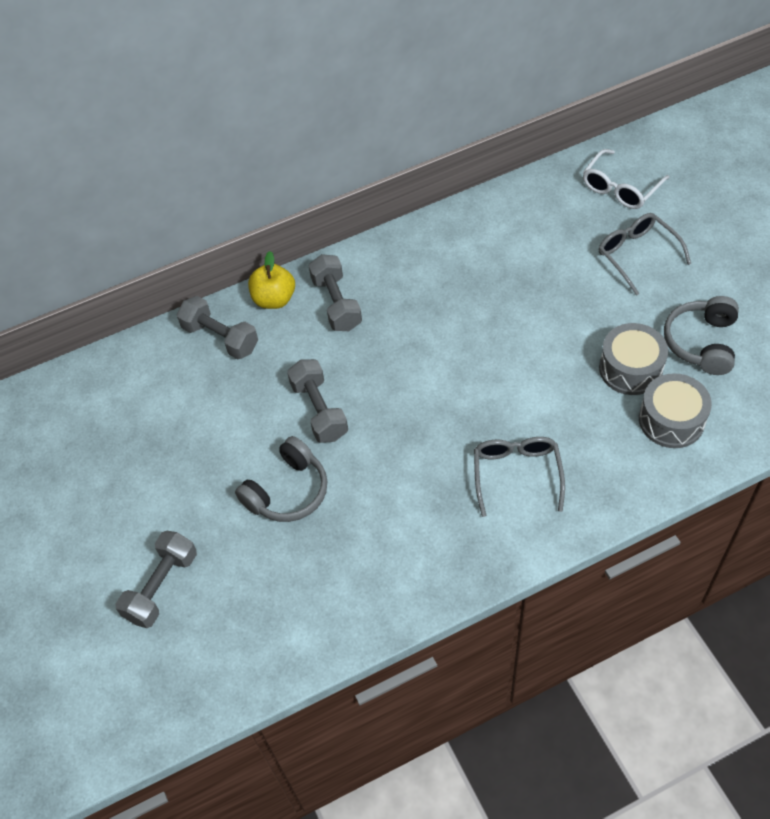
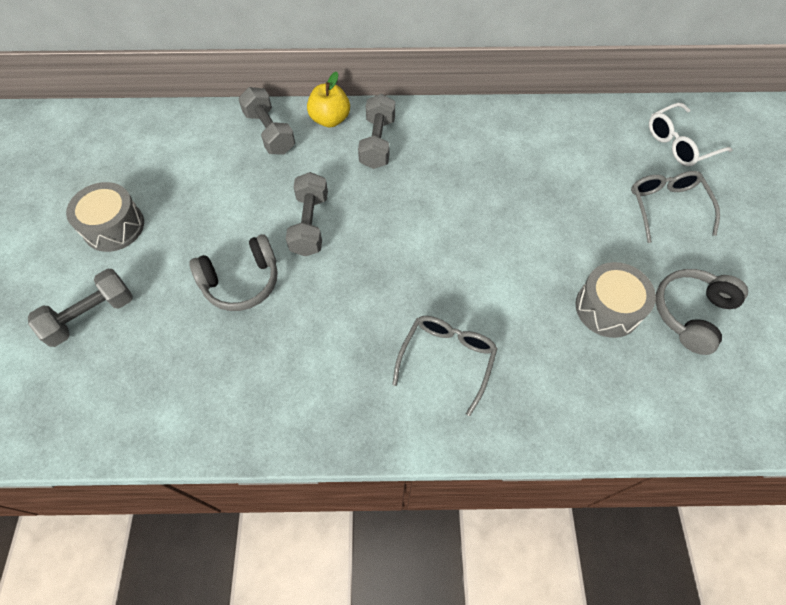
camera: 20 degrees right, 5 degrees up
(671, 420) = (623, 375): grey drum -> grey drum (114, 226)

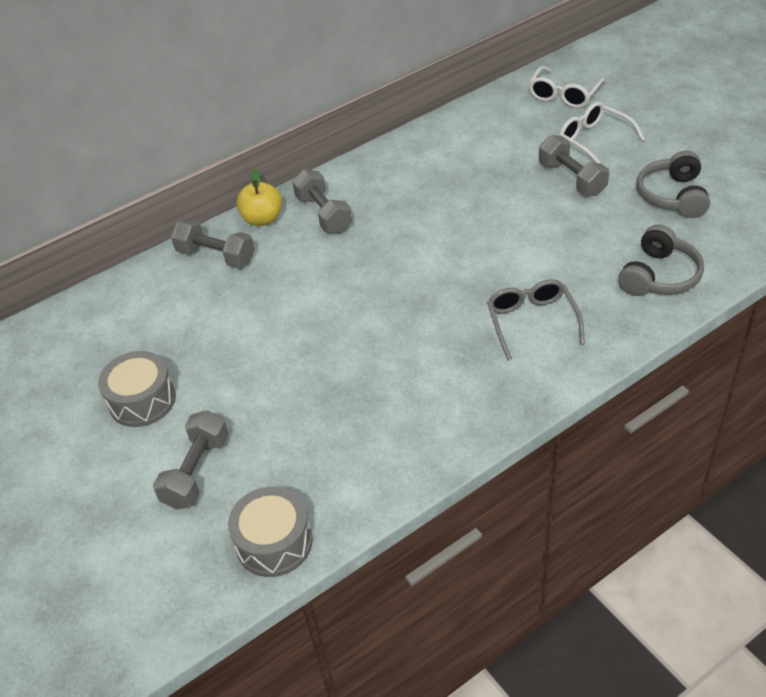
camera: 30 degrees left, 15 degrees down
(241, 281) = (310, 370): grey headphones -> grey headphones (659, 276)
(310, 224) = (326, 299): grey dumbbell -> grey dumbbell (571, 179)
(608, 308) = (614, 225): grey drum -> grey drum (274, 542)
(666, 207) = (593, 140): grey glasses -> white glasses

